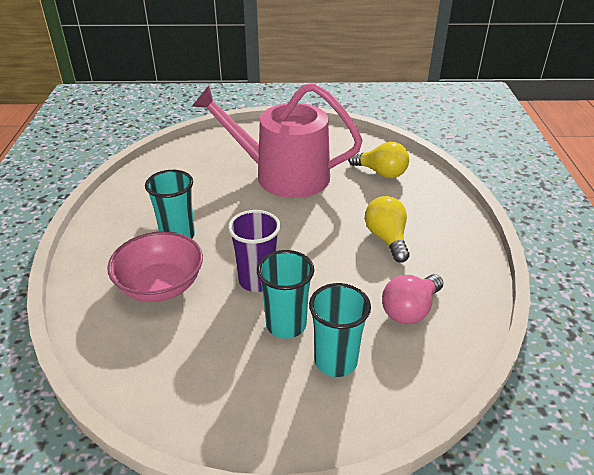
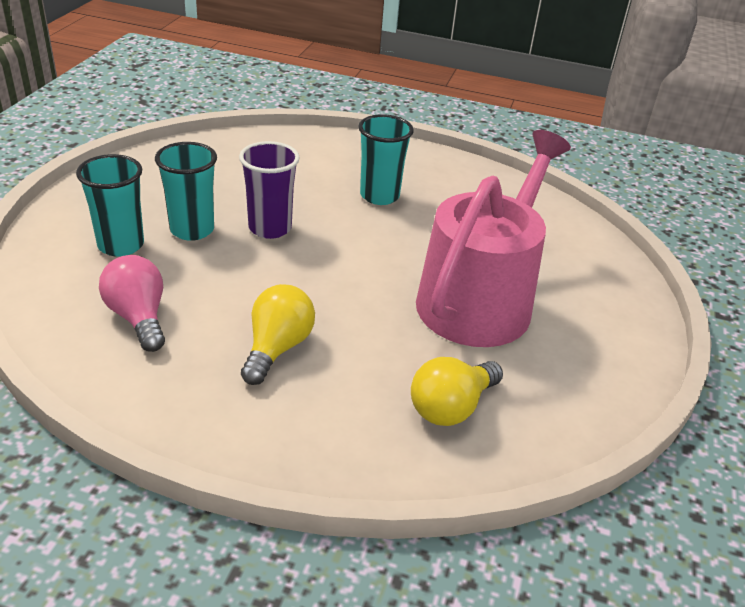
camera: 105 degrees right, 0 degrees up
(160, 286) = (303, 175): pink bowl -> none
(386, 238) = (277, 348): yellow light bulb -> yellow light bulb turned 75 degrees counterclockwise

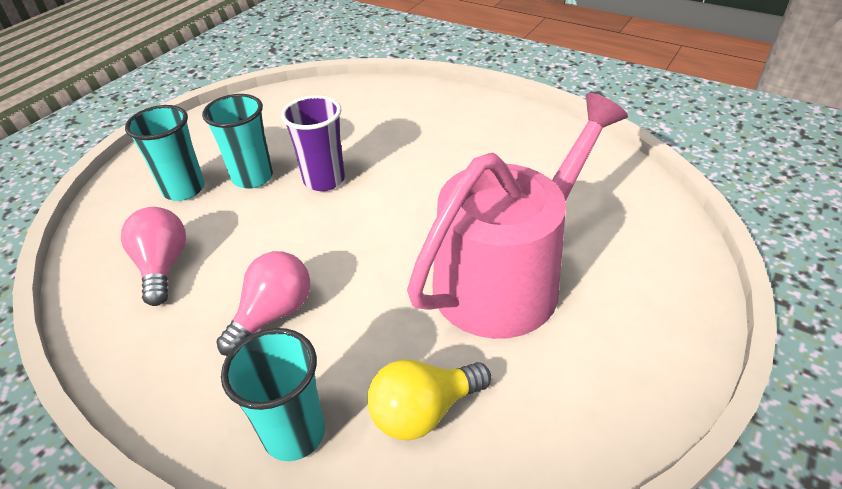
camera: 20 degrees right, 5 degrees up
(277, 348) = (273, 314): yellow light bulb -> pink light bulb
(379, 196) = (445, 151): turquoise cup -> turquoise cup (294, 433)

